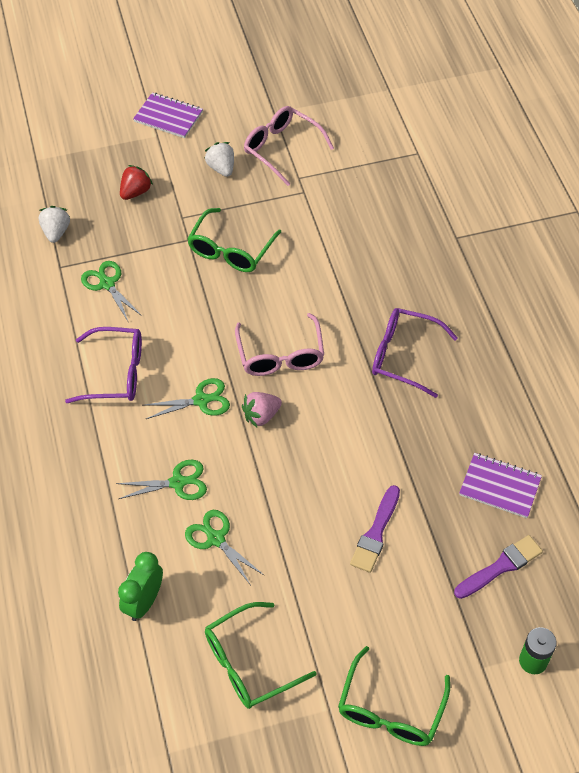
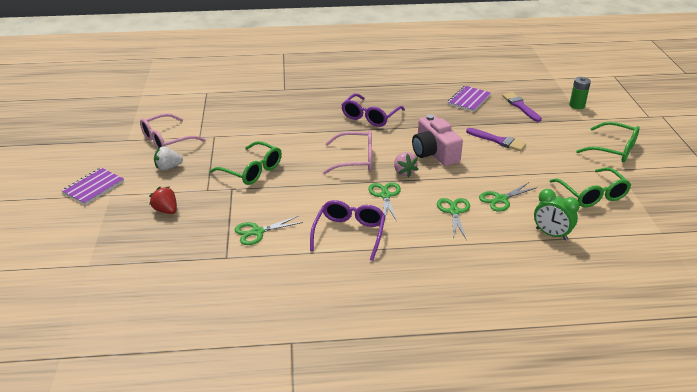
camera: 80 degrees left, 20 degrees down
(56, 232) = (185, 257): white strawberry -> none
(320, 448) = (434, 153): none -> pink camera

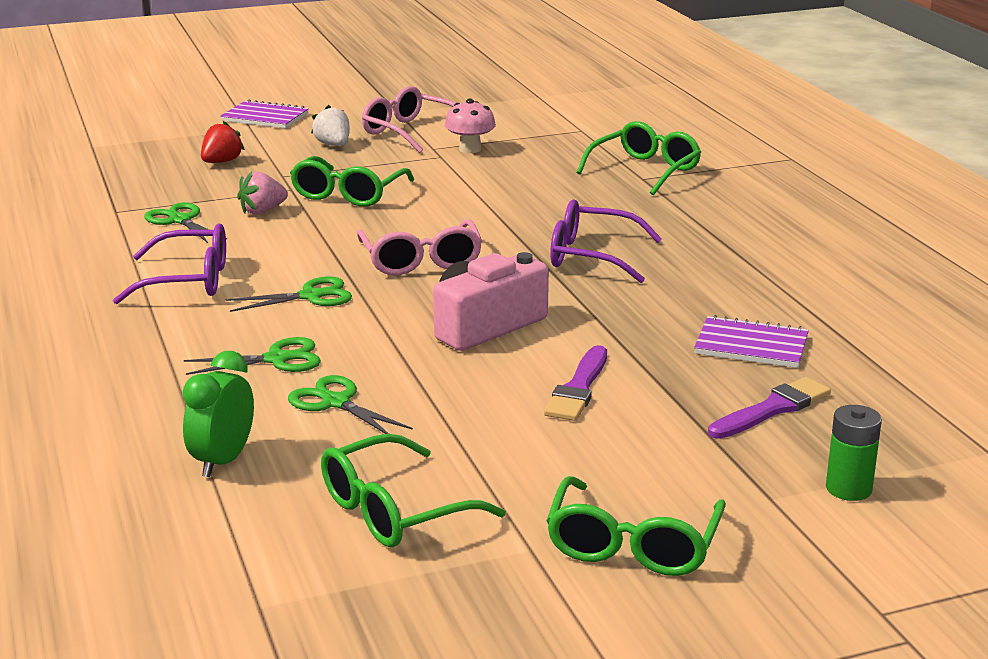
camera: 75 degrees right, 10 degrees down
(210, 126) = (470, 149): none -> pink mushroom
(275, 87) = (644, 171): none -> green glasses
(404, 172) = (398, 304): pink strawberry -> pink strawberry (262, 211)

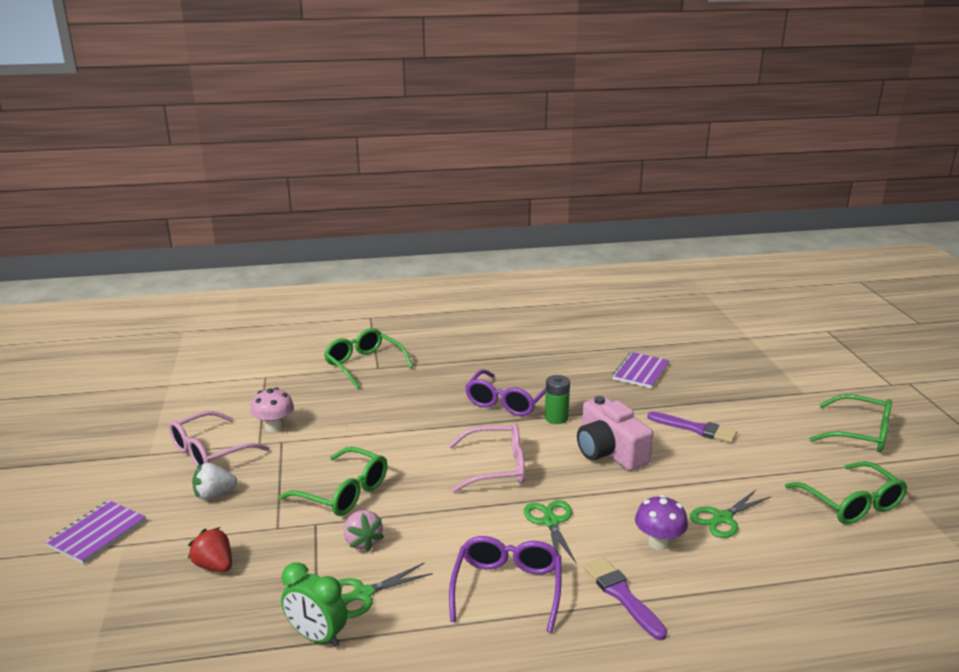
camera: 80 degrees left, 0 degrees up
(223, 461) = (811, 570): green clock -> green clock (317, 636)
(276, 359) = (658, 542): green scissors -> purple mushroom
(772, 409) = (714, 378): purple brush -> purple brush (622, 595)
(848, 489) = (790, 373): green battery -> green battery (556, 418)

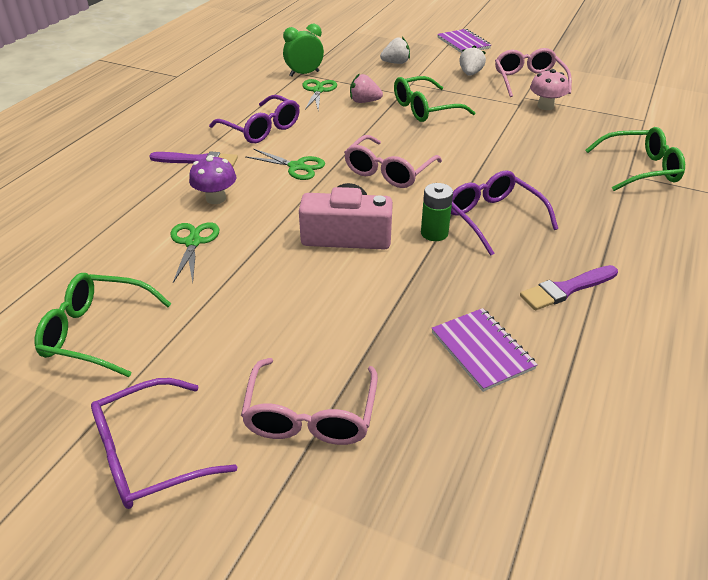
camera: 125 degrees right, 15 degrees up
(214, 566) = (396, 63): red strawberry -> white strawberry
(695, 429) = (319, 313): purple brush -> purple brush (566, 289)
(760, 402) = (311, 414): none -> pink glasses
(859, 434) = (150, 454): green glasses -> purple glasses

